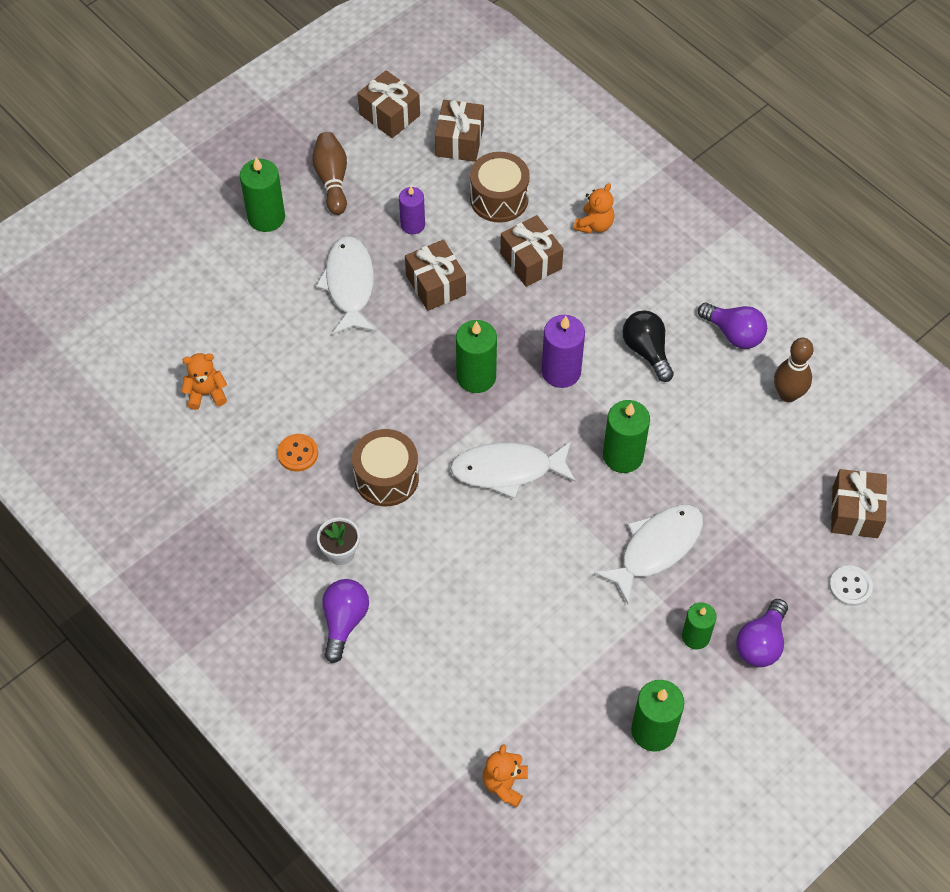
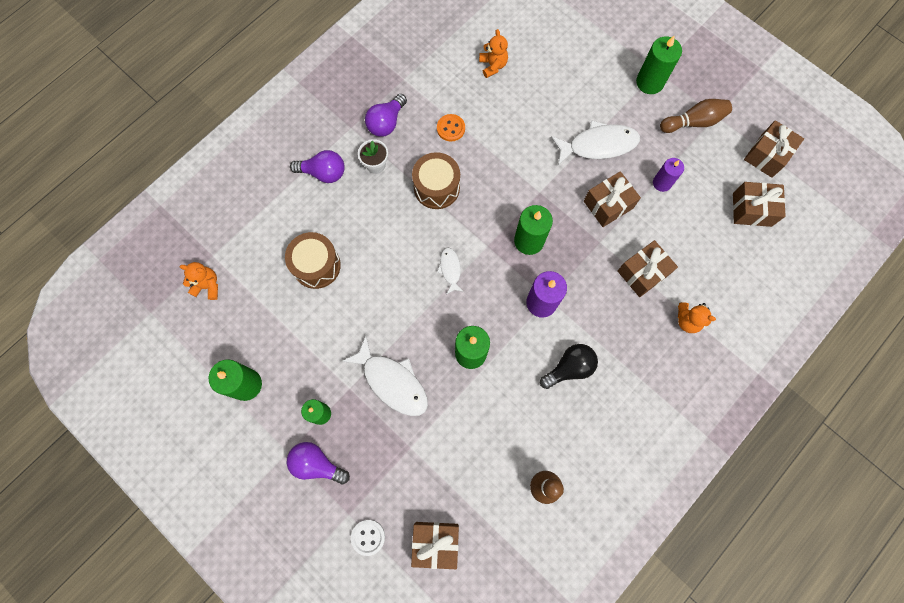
camera: 85 degrees right, 15 degrees up
(499, 199) = (699, 244): brown drum -> brown drum (316, 265)
(507, 470) = (450, 269): white fish -> white fish, size x0.52
(734, 334) = (596, 439): purple light bulb -> purple light bulb (386, 123)

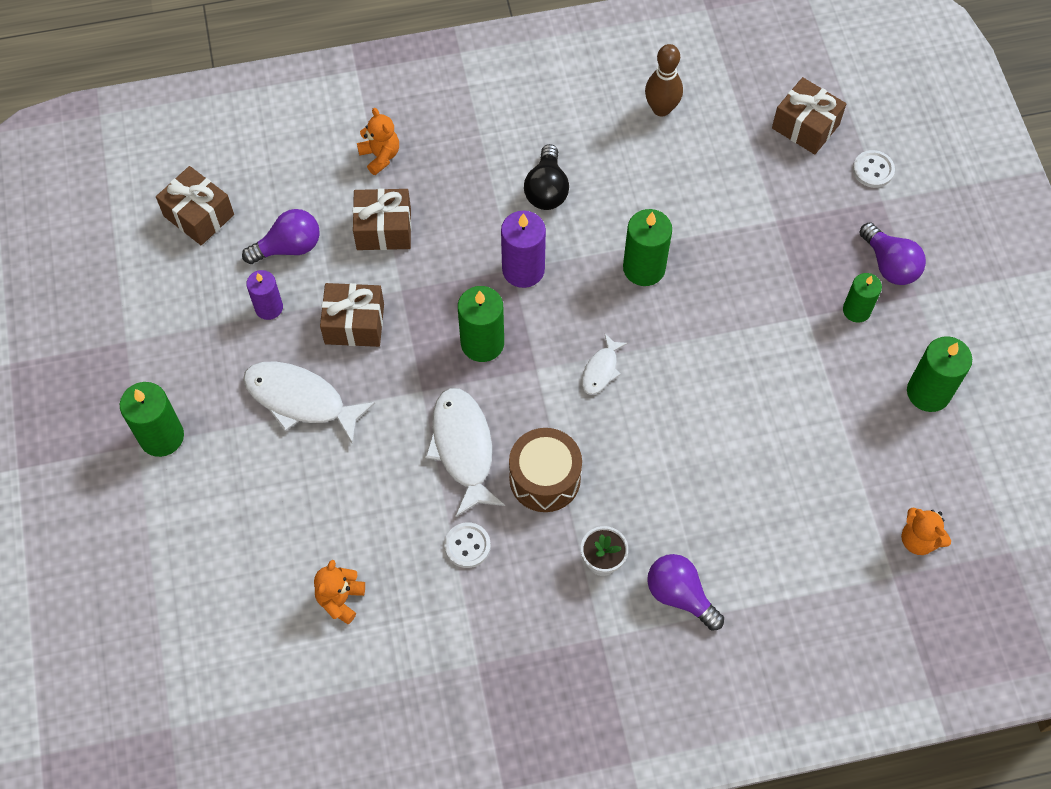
camera: 145 degrees left, 10 degrees down
(316, 265) = (763, 477): brown drum -> none
(386, 123) = (547, 612): purple light bulb -> purple light bulb (289, 247)
(392, 382) = (753, 293): white fish -> white fish (463, 448)
(451, 128) = (467, 546): orange button -> white button
(569, 368) = (546, 190): black light bulb -> black light bulb turned 90 degrees counterclockwise
(693, 122) = (160, 352): brown bowling pin -> none
(767, 155) = (118, 259): brown gift -> none

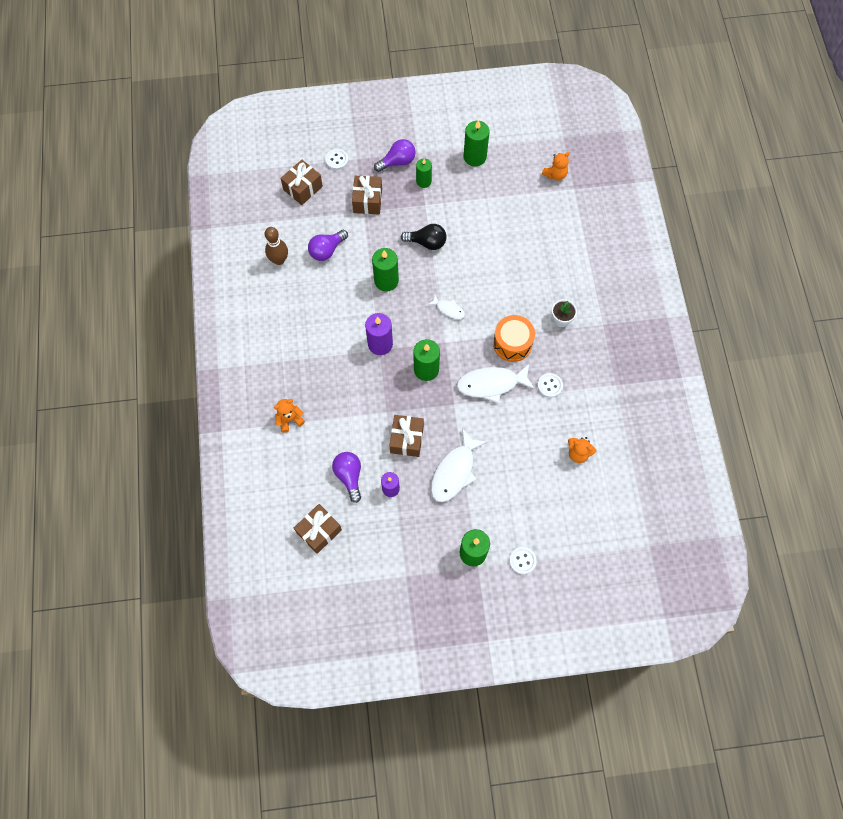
camera: 85 degrees left, 5 degrees up
(147, 514) = (522, 560): none -> white button
(383, 229) = (343, 420): brown gift -> brown gift (367, 201)
(545, 478) = (512, 343): brown drum -> orange drum
(546, 190) = (327, 327): black light bulb -> black light bulb (427, 242)
(680, 595) = (581, 285): purple light bulb -> purple light bulb (327, 250)

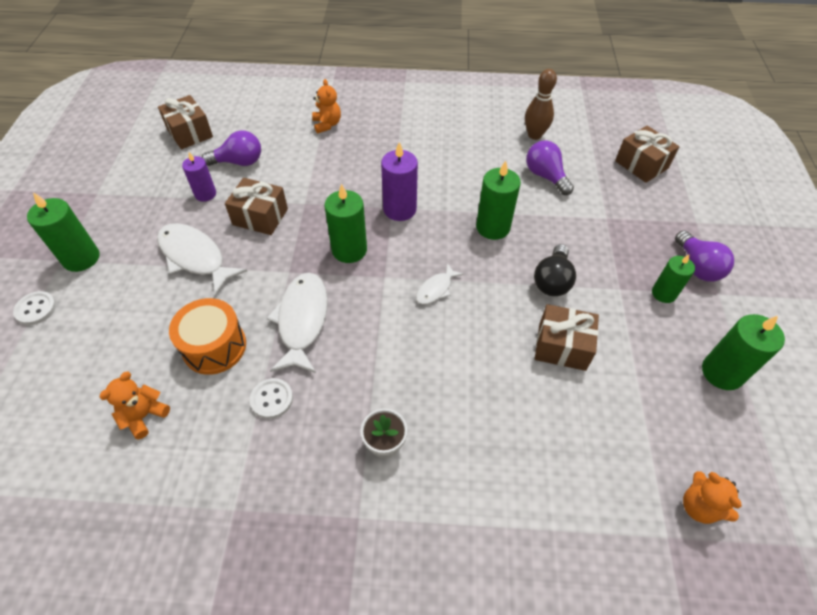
camera: 100 degrees right, 15 degrees down
(336, 160) = (691, 201): white button -> none
(367, 201) = (624, 224): brown gift -> brown gift (562, 346)
(512, 343) = (359, 360): orange drum -> orange drum (214, 346)

